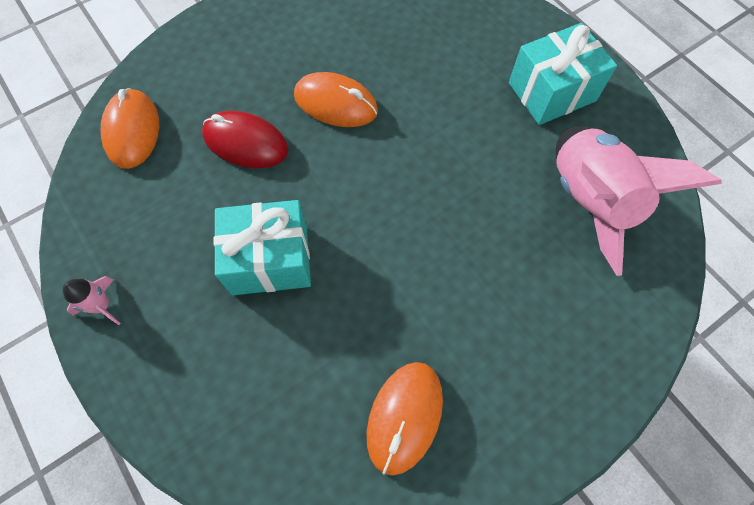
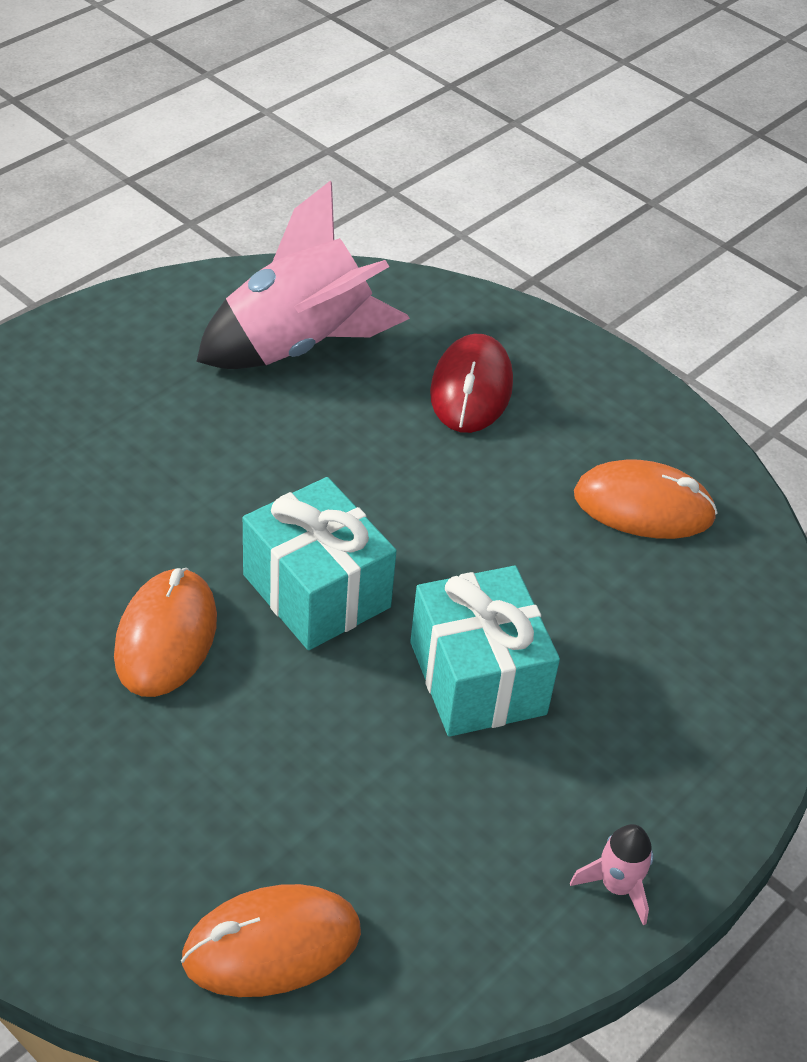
camera: 105 degrees left, 20 degrees down
(245, 142) = (268, 752): red mouse -> red mouse (471, 389)
(551, 92) = (113, 378): turquoise gift -> turquoise gift (316, 591)

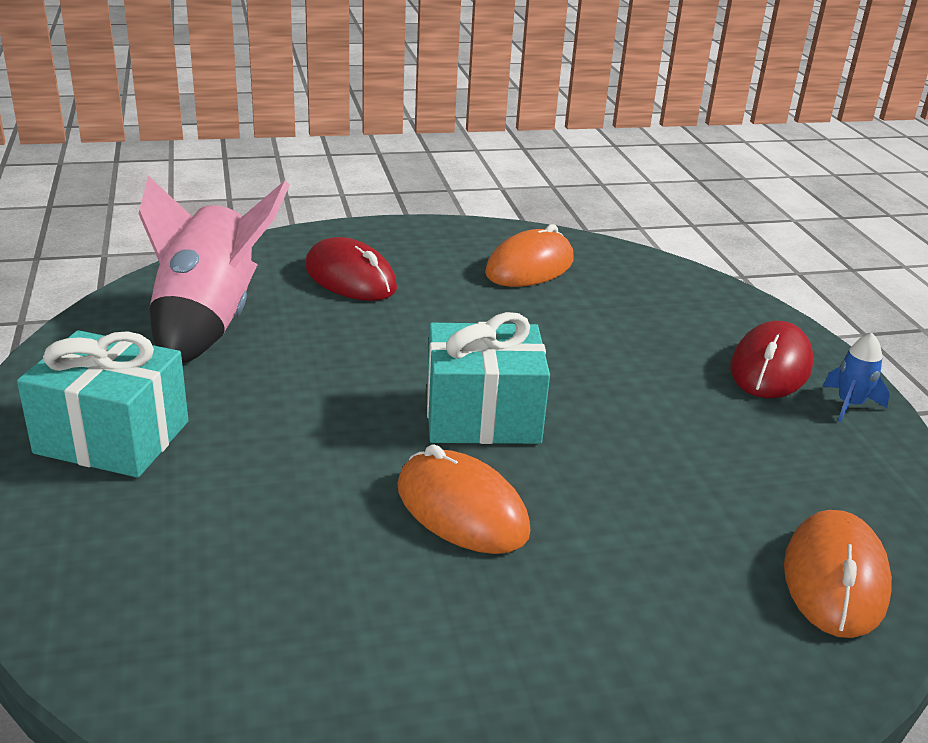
camera: 55 degrees left, 15 degrees down
(477, 678) = (629, 383): turquoise gift -> turquoise gift (112, 437)
(617, 886) = (849, 404): pink rocket -> blue rocket
(631, 789) = (770, 367): none -> red mouse

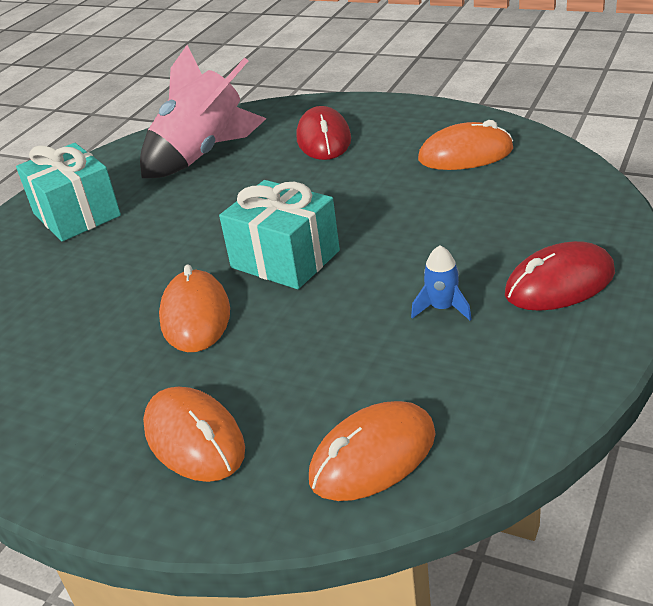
camera: 45 degrees right, 5 degrees up
(648, 641) = (194, 439): none -> orange mouse
(849, 404) = (589, 334): blue rocket -> blue rocket (442, 308)

